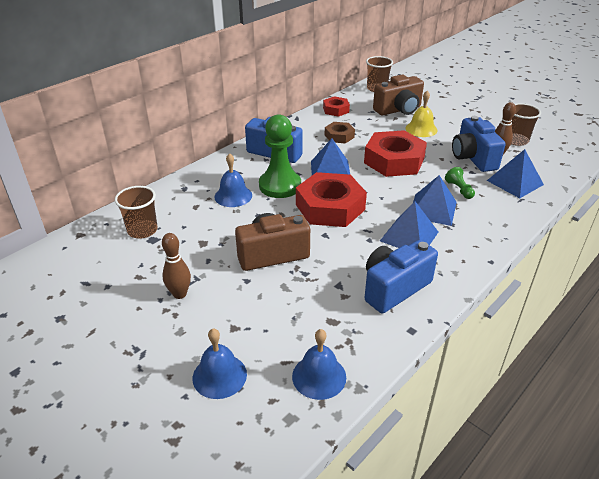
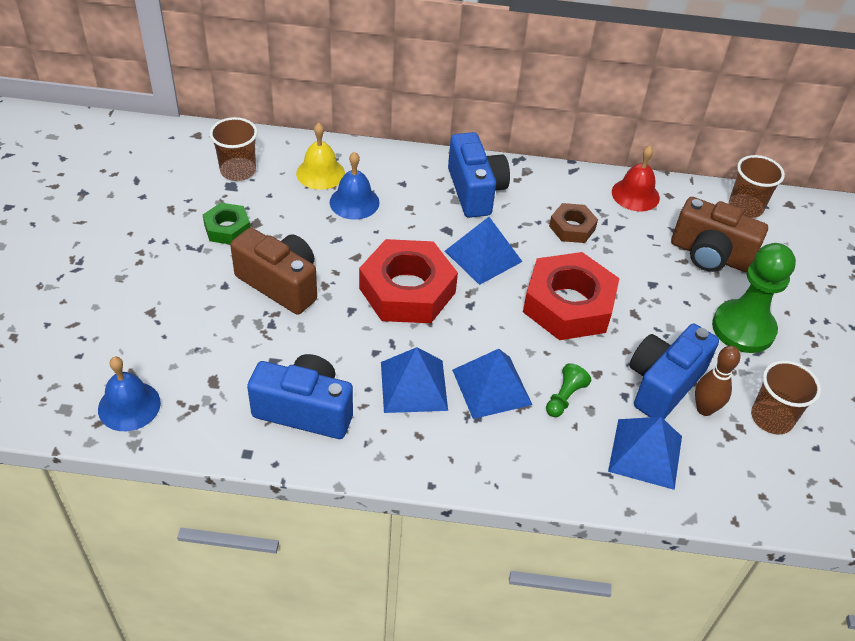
camera: 50 degrees right, 10 degrees up
(180, 294) = (168, 249): brown bowling pin -> none
(193, 257) = (227, 228): none -> green nut
(219, 376) = (84, 334): blue bell -> none
(280, 186) = (409, 228): green pawn -> green pawn (743, 328)
(336, 110) = (635, 194): red nut -> red bell
(421, 129) = (682, 299): yellow bell -> yellow bell (320, 173)

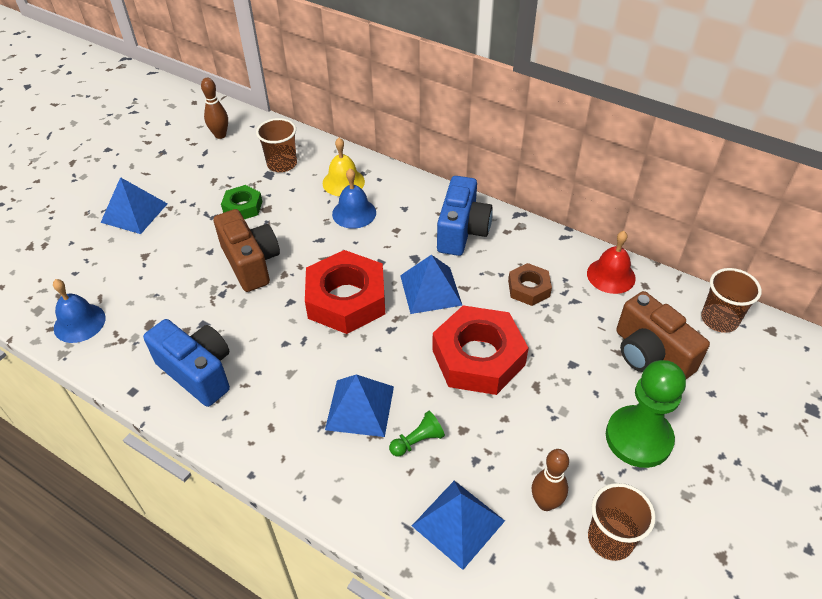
camera: 30 degrees right, 0 degrees up
(141, 156) = (220, 135): none -> brown bowling pin
(413, 386) = (295, 383): blue pyramid -> blue pyramid (134, 213)
(663, 384) = (519, 463): blue camera -> none

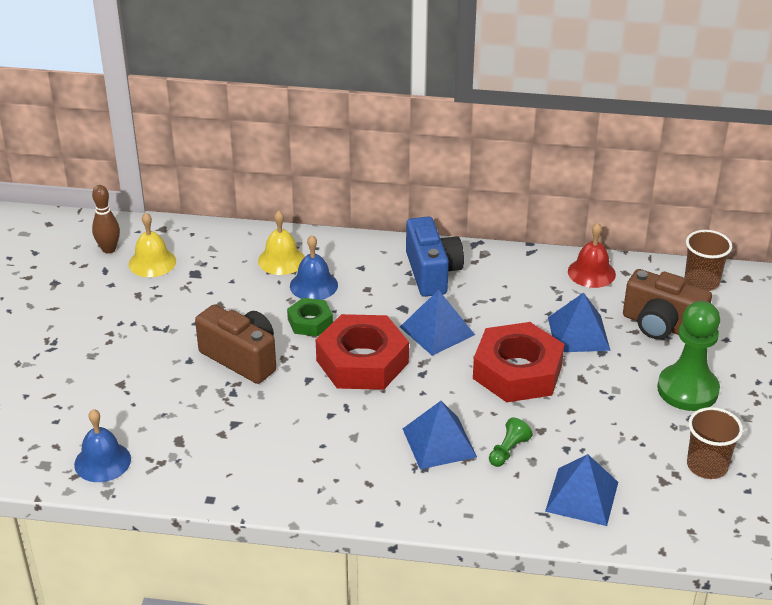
camera: 25 degrees left, 10 degrees down
(134, 213) = (74, 348): blue pyramid -> blue pyramid (578, 333)
(198, 372) = (263, 464): blue camera -> none
(243, 155) = (152, 262): none -> yellow bell
(243, 207) = (191, 311): green nut -> green nut (310, 322)
(282, 164) = (202, 260): brown cup -> none
(528, 288) = (526, 304): brown nut -> none
(545, 503) = (642, 459): brown bowling pin -> none

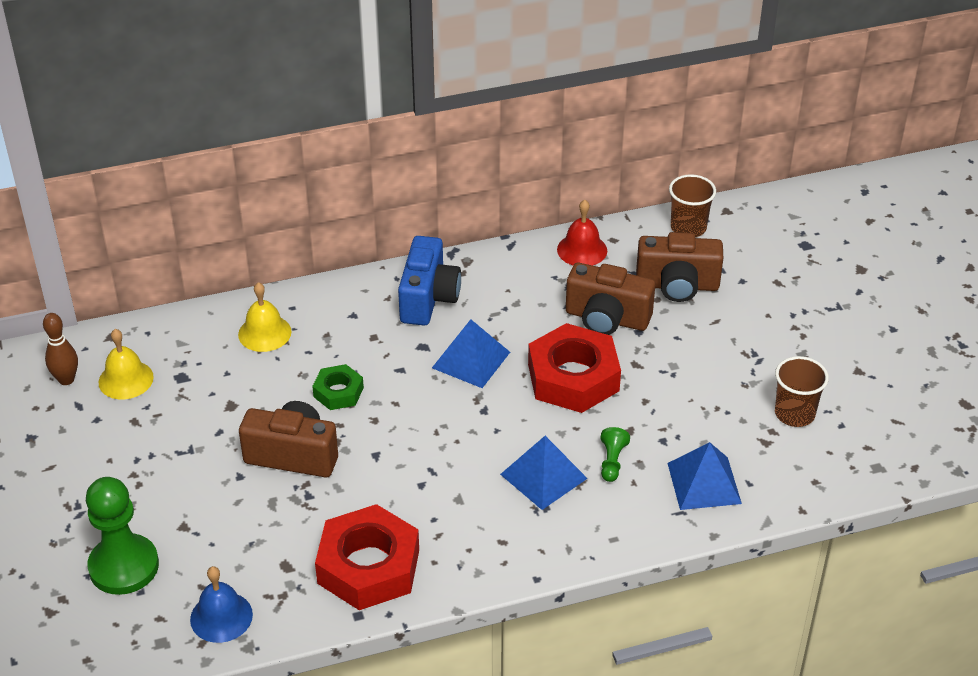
camera: 25 degrees left, 5 degrees up
(313, 285) = (316, 350): blue bell -> none
(362, 361) = (418, 417): red nut -> red nut (368, 566)
(432, 273) = (428, 298): blue camera -> blue camera turned 45 degrees clockwise
(578, 333) = (606, 318): blue pyramid -> brown camera
(687, 390) = (736, 344): green pawn -> green pawn (124, 566)

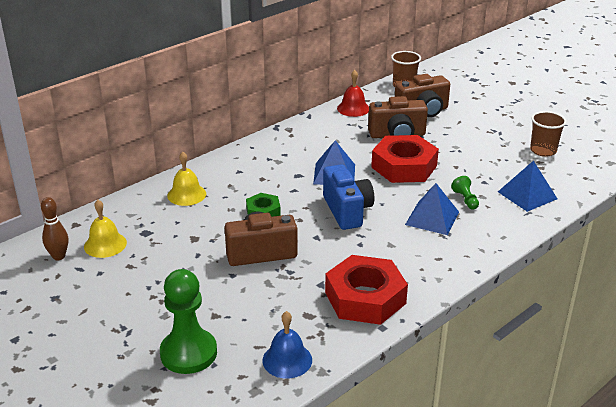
camera: 25 degrees left, 10 degrees down
(428, 298) = (281, 152): blue camera -> blue camera (347, 211)

